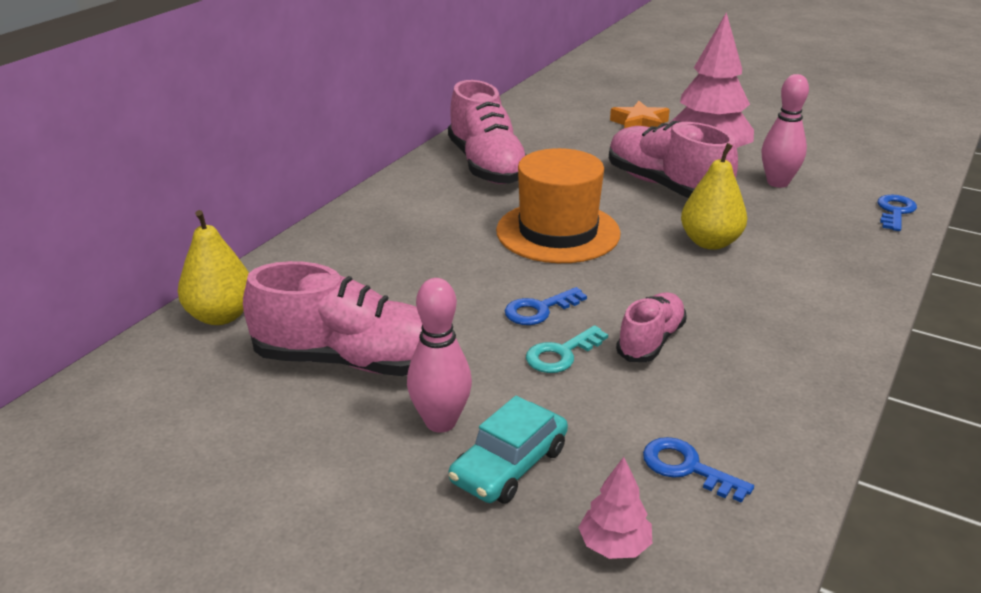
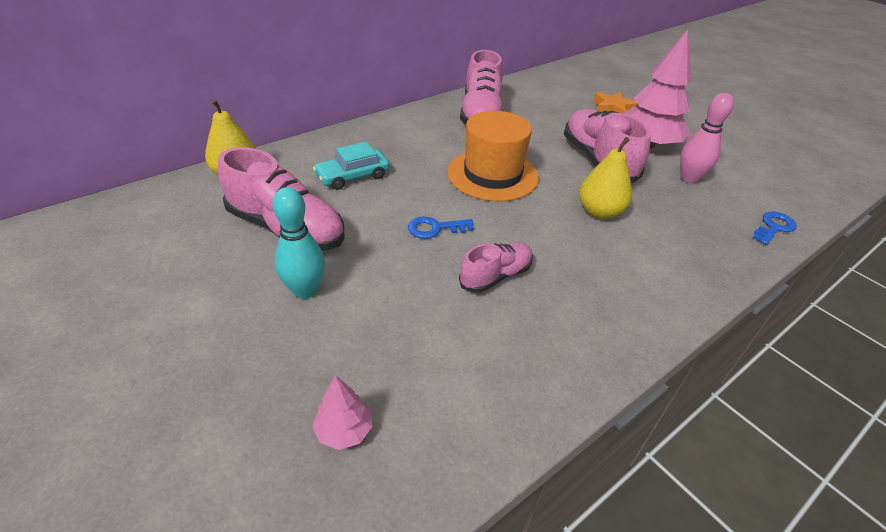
camera: 20 degrees right, 10 degrees up
(440, 422) = (305, 290): pink bowling pin -> turquoise bowling pin
(509, 465) = (323, 339): turquoise car -> turquoise car (352, 176)
(561, 354) = (424, 266): turquoise key -> none
(687, 468) = (445, 387): blue key -> none

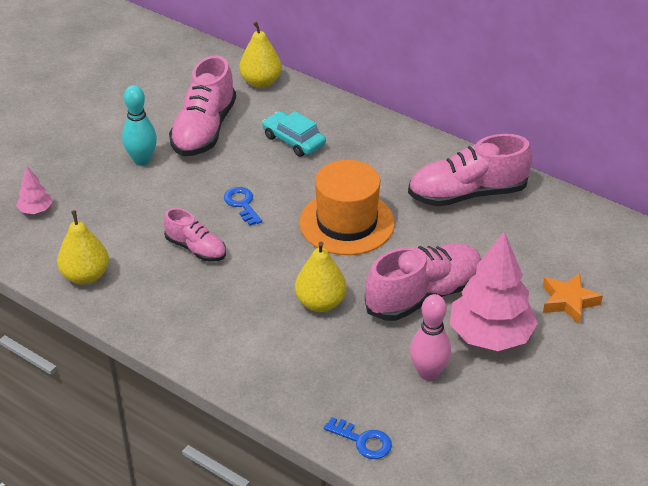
camera: 75 degrees right, 0 degrees up
(516, 390) = (86, 276): none -> yellow pear

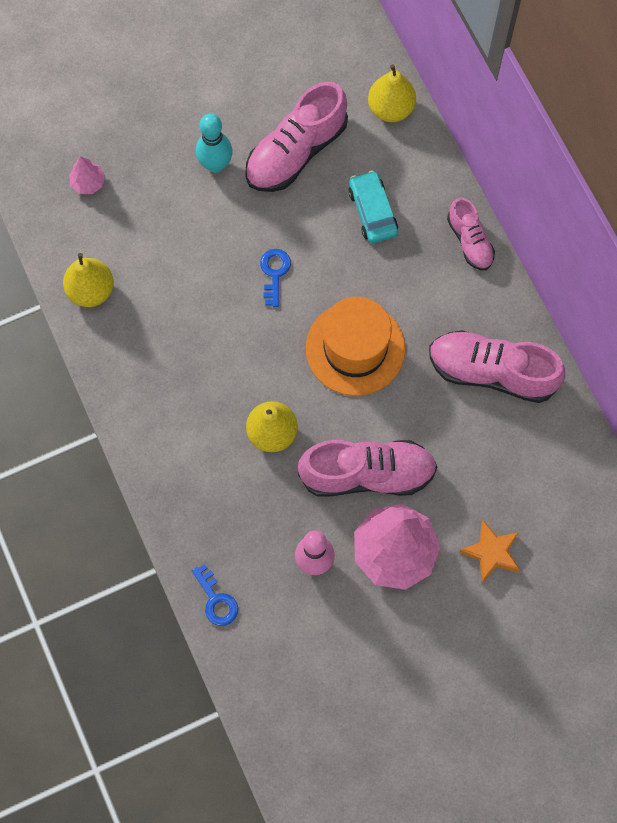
camera: 30 degrees right, 30 degrees up
(196, 248) = (202, 308): pink shoe -> pink shoe (470, 241)

